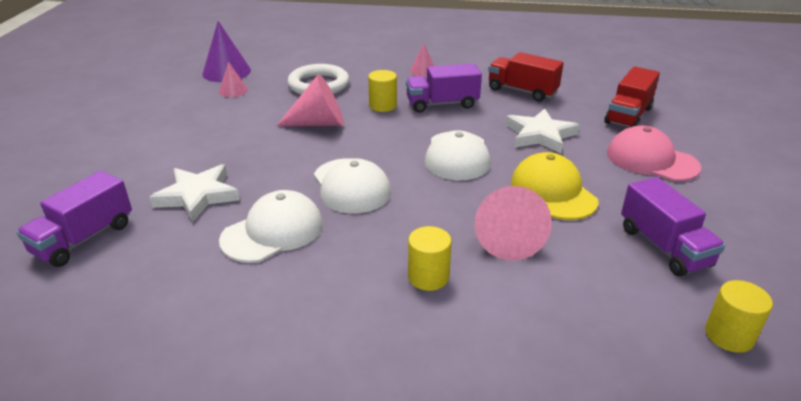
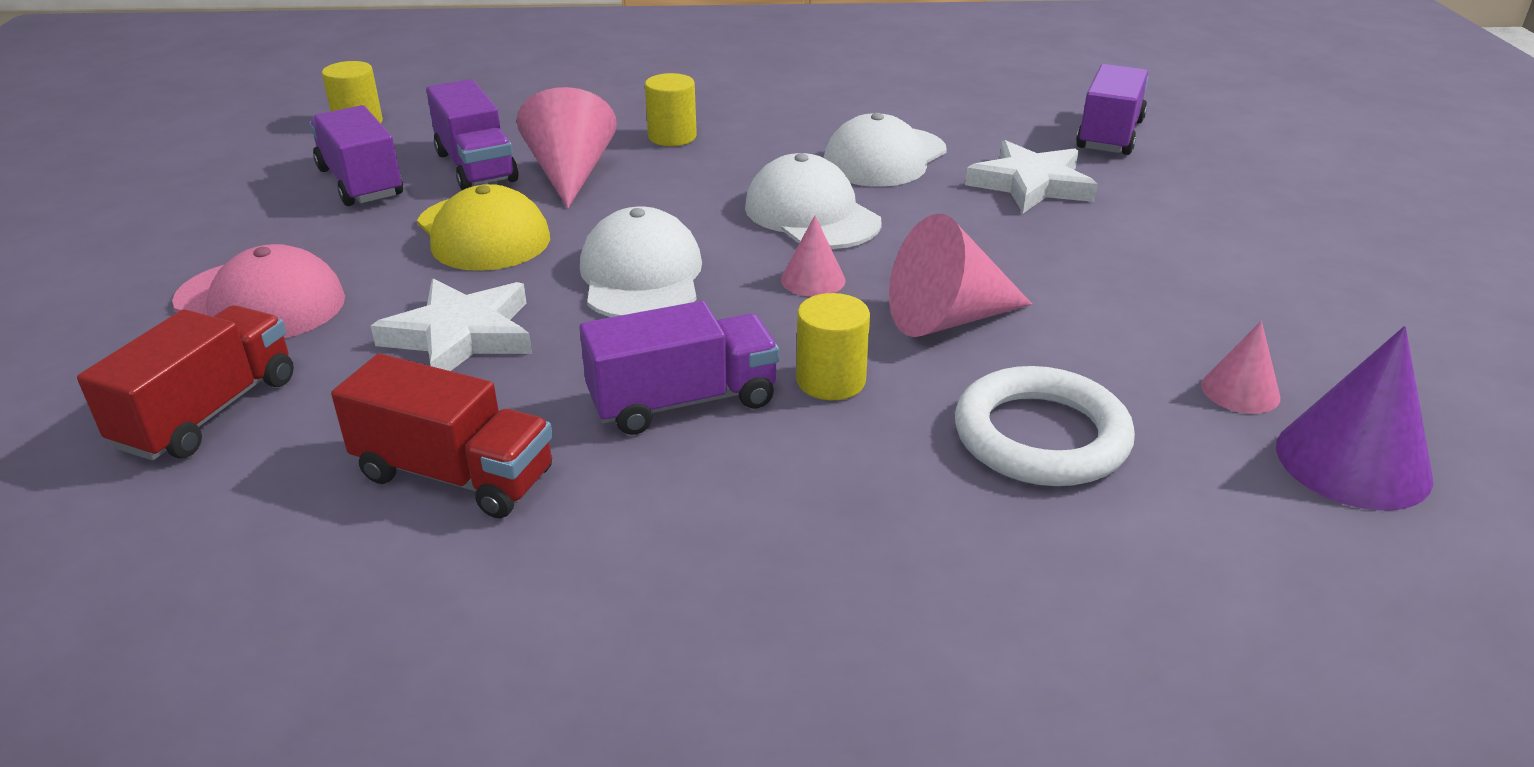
camera: 170 degrees right, 0 degrees up
(423, 71) = (761, 539): pink cone -> pink cone (813, 279)
(583, 255) = (476, 167): none -> purple truck

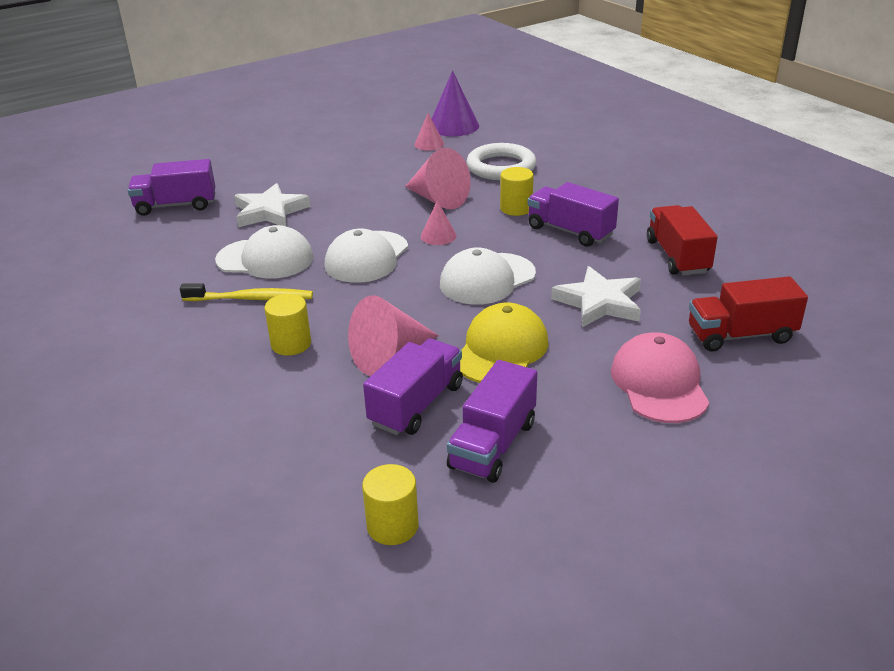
camera: 120 degrees left, 0 degrees up
(794, 135) = (251, 299): none -> yellow toothbrush

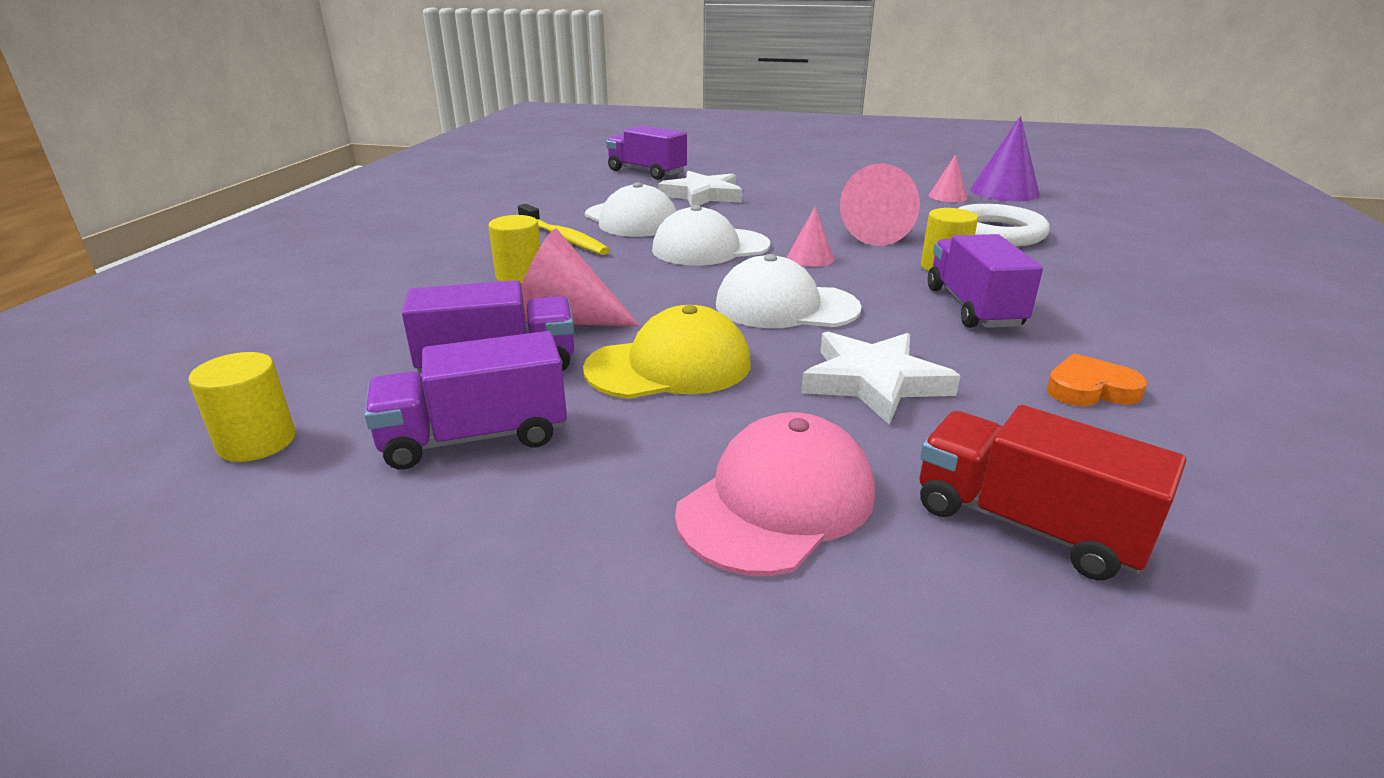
camera: 45 degrees right, 5 degrees down
(677, 256) = (1090, 389): red truck -> orange heart

